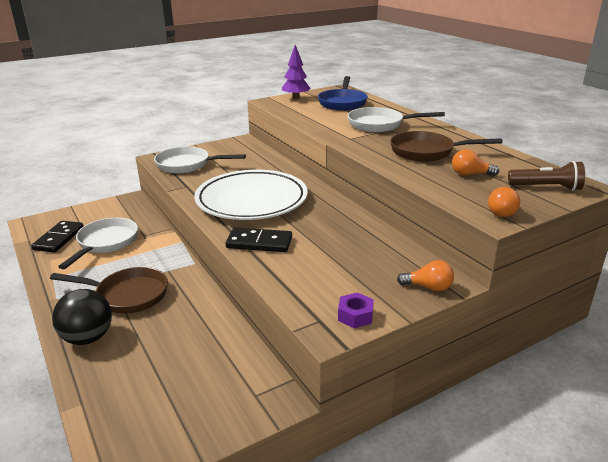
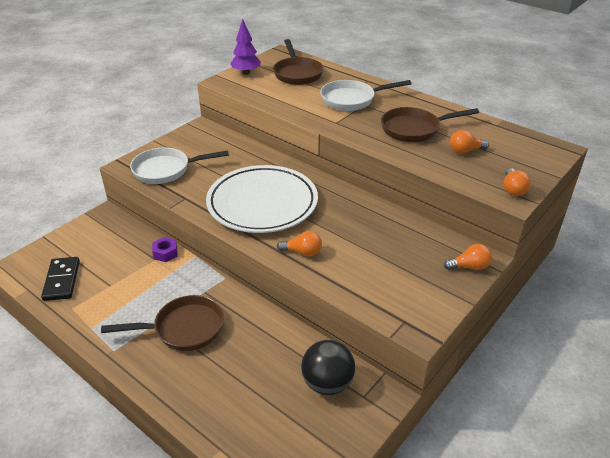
camera: 20 degrees left, 10 degrees up
(88, 338) = (178, 384): black ball -> black ball (327, 383)
(105, 243) = (118, 275): white pan -> none
(259, 243) = (302, 252): black domino -> orange light bulb
(342, 103) = (297, 73): blue pan -> brown pan
(355, 316) = (430, 309): purple nut -> purple nut (165, 253)
(546, 187) = (531, 155): brown flashlight -> none

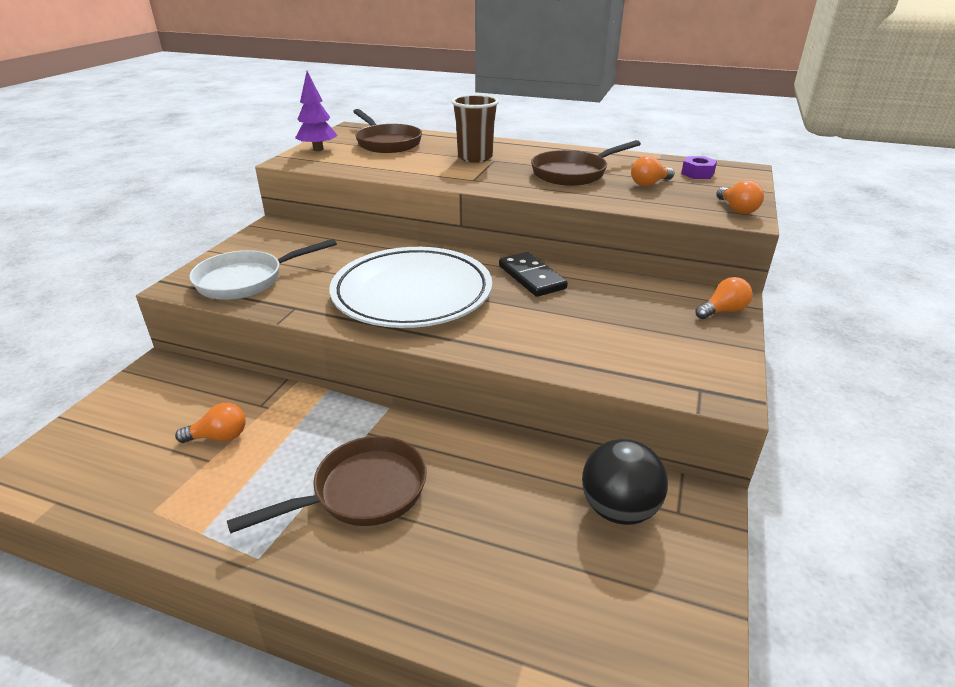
camera: 20 degrees left, 5 degrees down
(62, 280) = (118, 473): black domino -> black domino (532, 277)
(165, 253) = (280, 396): purple nut -> purple nut (697, 173)
(302, 252) = (506, 338): orange light bulb -> orange light bulb (219, 437)
(352, 100) = (475, 157): white pan -> brown cup

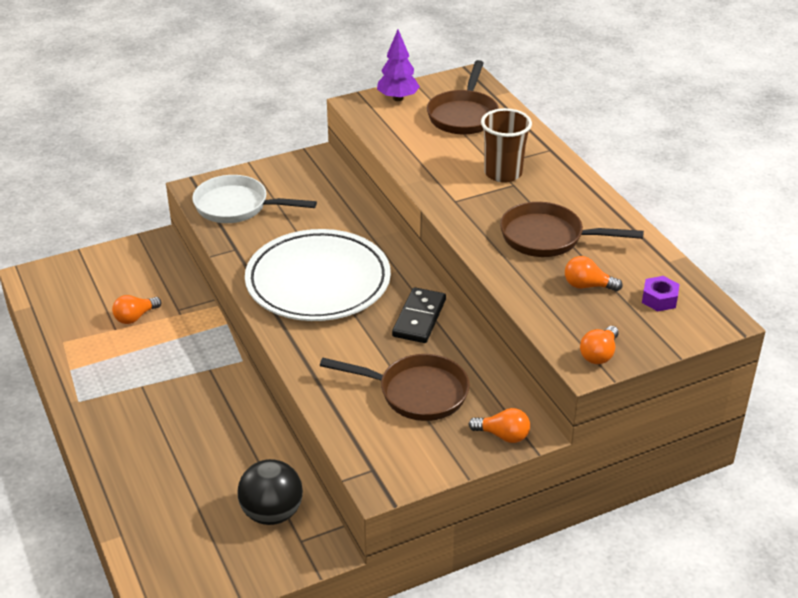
camera: 45 degrees right, 5 degrees up
(219, 437) = (135, 317): orange light bulb -> orange light bulb turned 105 degrees clockwise
(362, 492) = (161, 402): brown pan -> brown pan (416, 393)

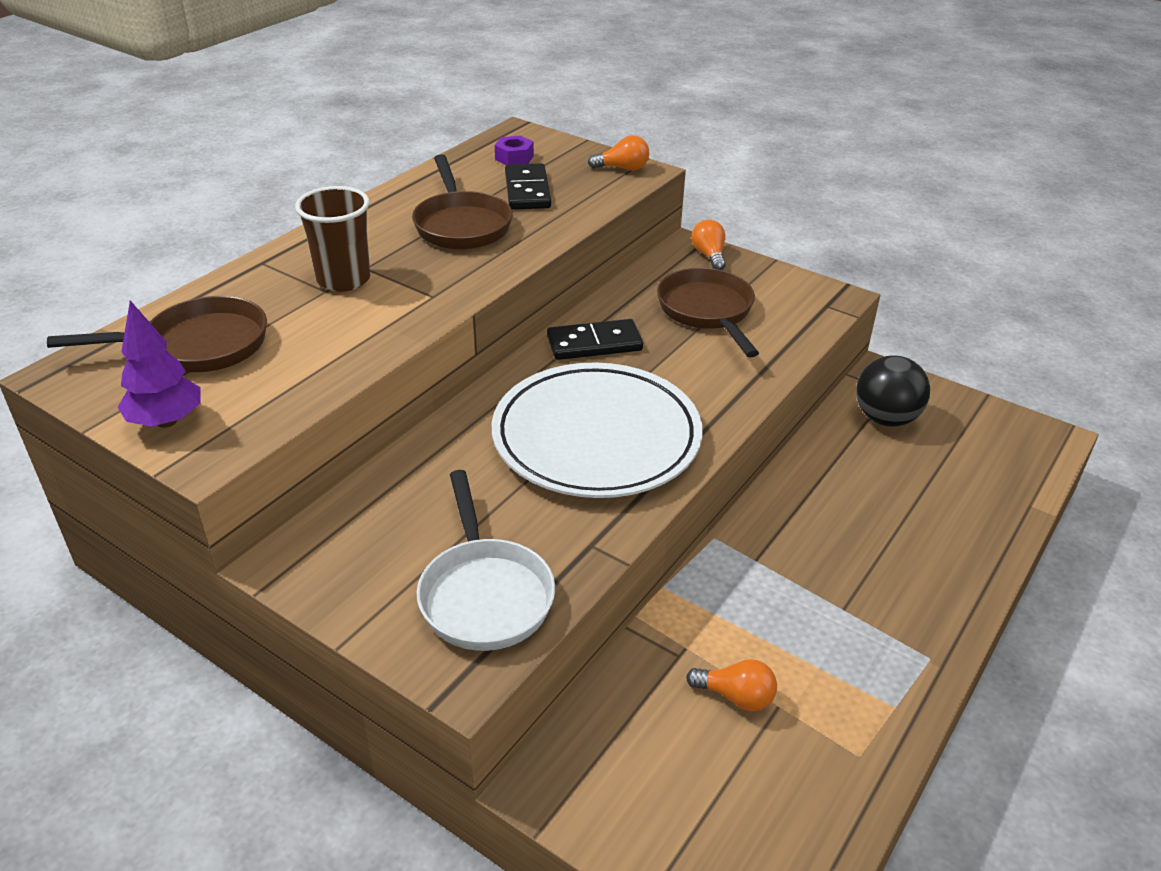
camera: 120 degrees left, 0 degrees up
(587, 286) = (527, 190): orange light bulb -> black domino

